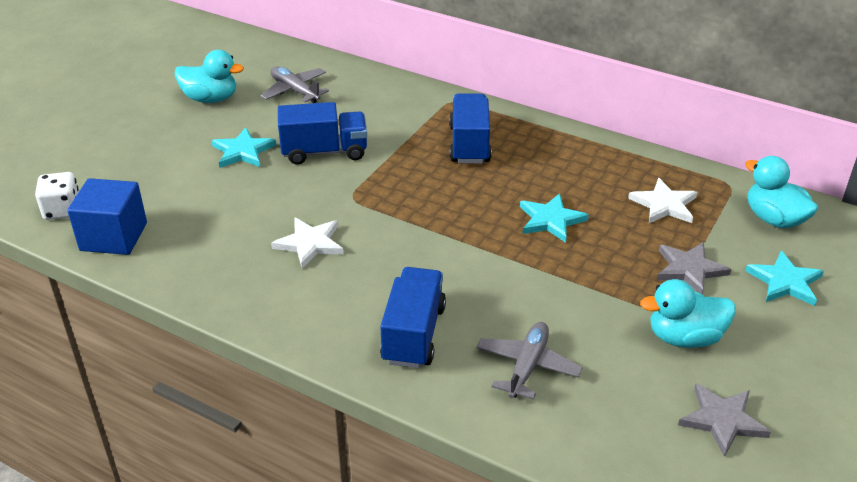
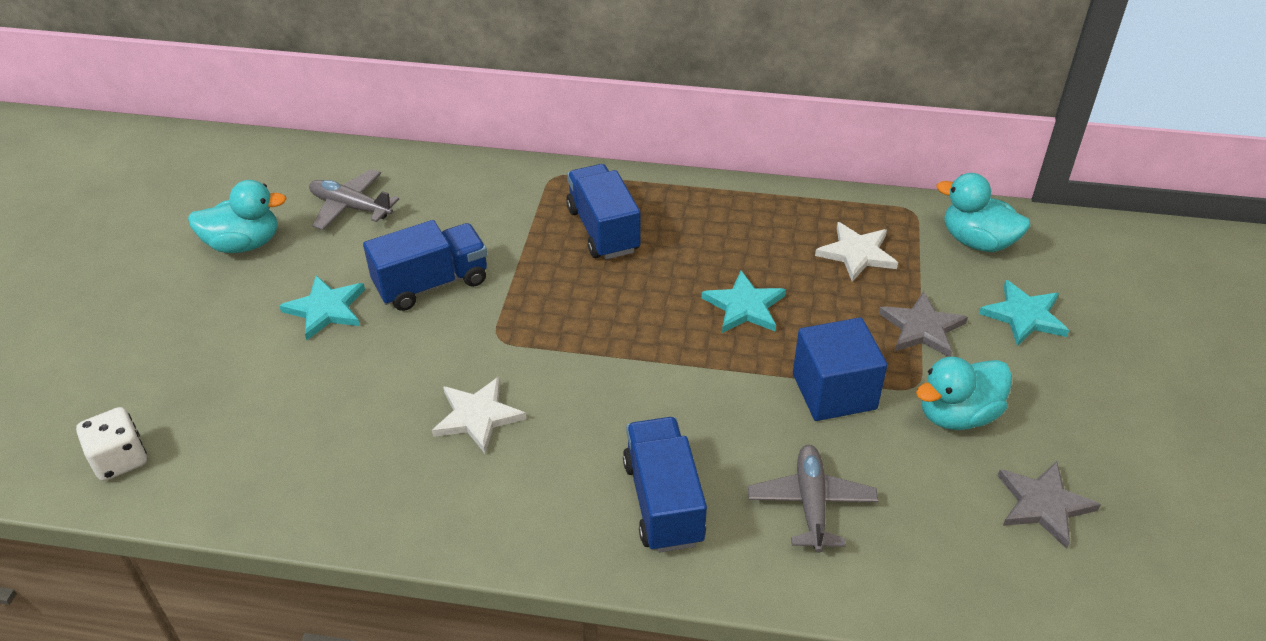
camera: 20 degrees left, 5 degrees up
(113, 237) = (213, 478): blue cube -> blue cube (834, 391)

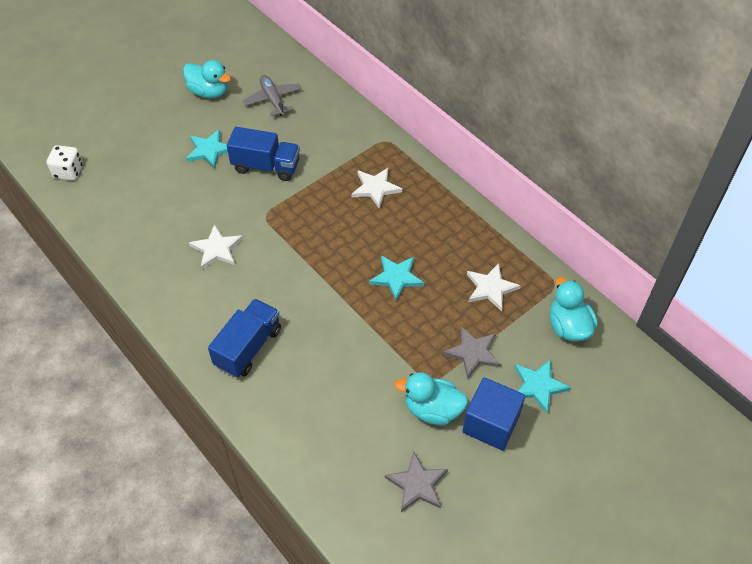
camera: 40 degrees right, 10 degrees up
(603, 230) = (375, 188): blue truck -> white star
(811, 504) = (310, 398): grey plane -> none
(834, 391) = (386, 353): blue cube -> blue cube (491, 424)

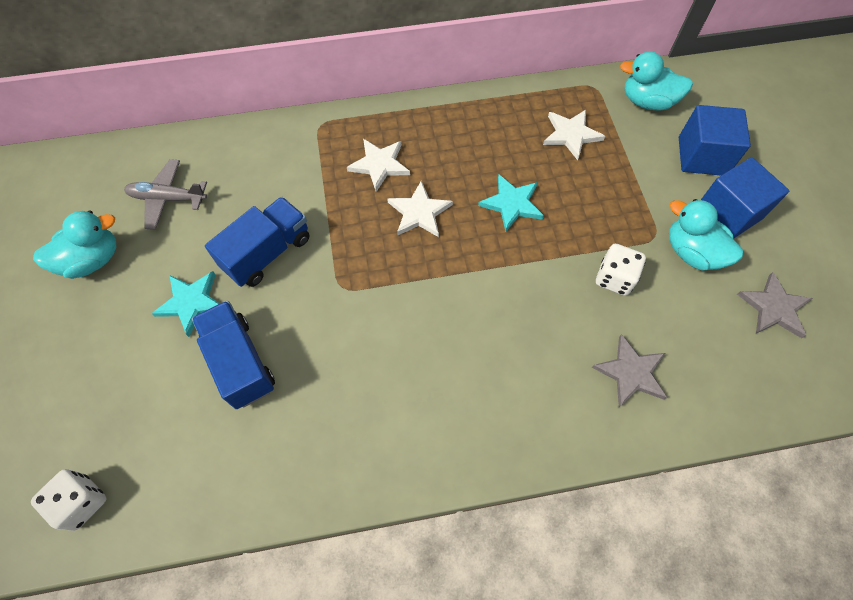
camera: 60 degrees left, 10 degrees up
(216, 249) = (357, 363): white star -> white star (419, 212)
(248, 347) = (525, 393): blue truck -> blue truck (240, 362)
(374, 366) = (614, 278): none -> white dice
(432, 410) = (692, 252): turquoise duck -> turquoise duck turned 90 degrees clockwise
(473, 353) = (640, 186): grey star -> grey star (631, 373)
(538, 386) = (702, 156): turquoise star -> blue cube

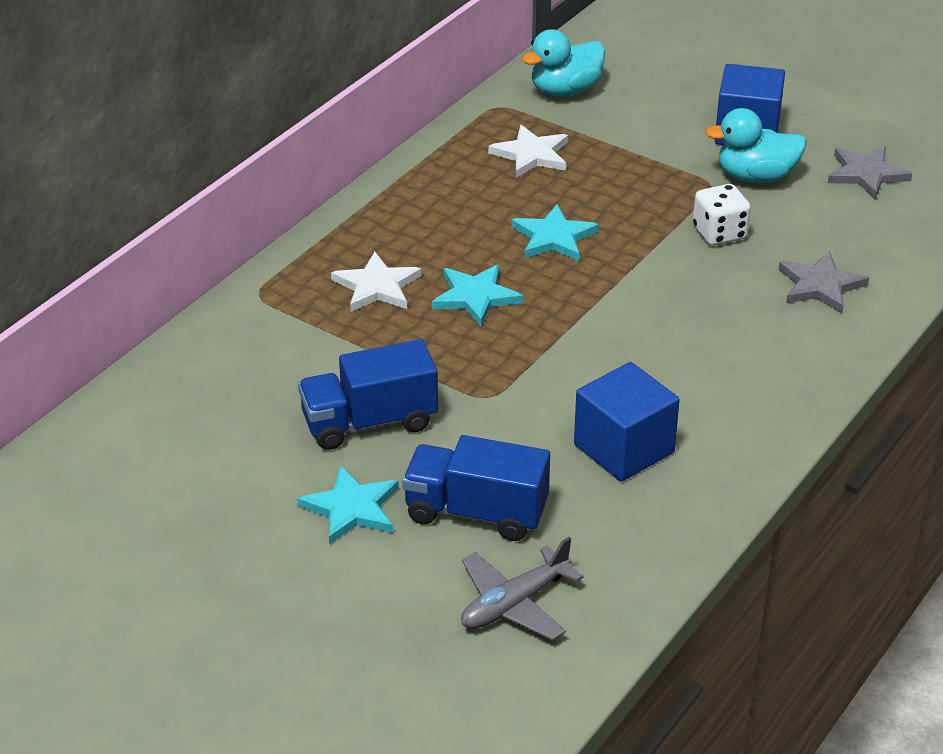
camera: 45 degrees left, 25 degrees down
(82, 502) = (485, 709): white dice -> none
(92, 260) = (178, 555): turquoise duck -> none
(168, 198) = (181, 454): grey plane -> grey plane (514, 604)
(267, 253) = (369, 422): blue truck -> blue truck turned 105 degrees counterclockwise
(419, 212) = (475, 297): white star -> turquoise star
(702, 156) = (670, 104): blue cube -> blue cube (624, 448)

